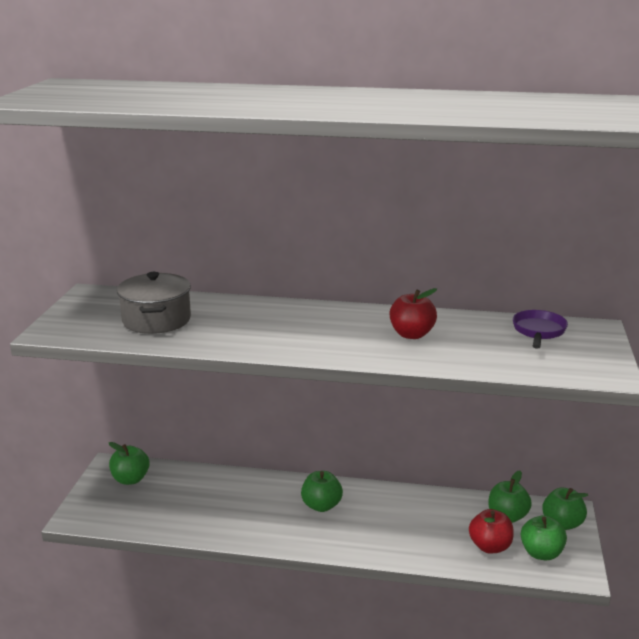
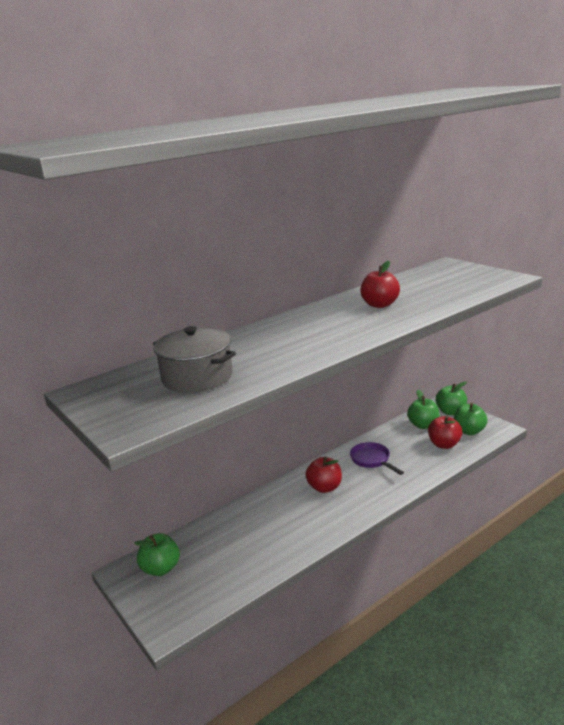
camera: 45 degrees left, 0 degrees up
(321, 506) = (324, 487): green apple -> red apple
(538, 331) = (430, 276): purple pan -> purple pan (372, 460)

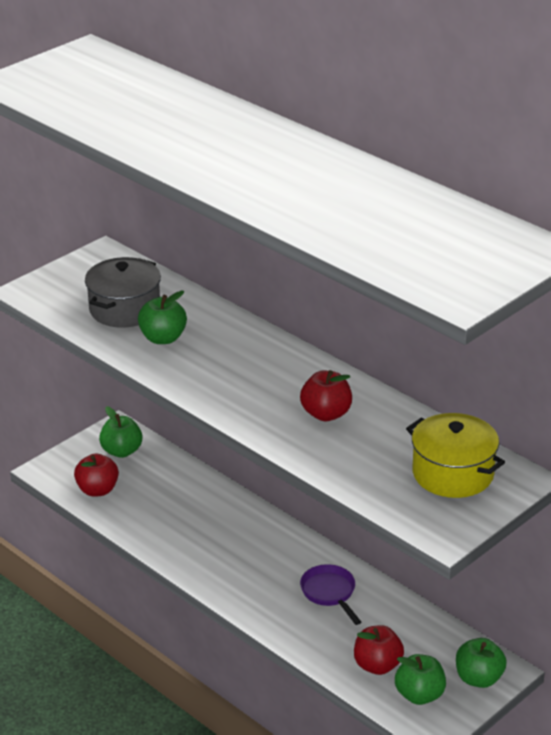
camera: 80 degrees right, 10 degrees up
(324, 487) = (264, 553): red apple -> red apple (97, 490)
(372, 460) = (330, 593): purple pan -> purple pan turned 75 degrees counterclockwise
(423, 425) = (431, 646): green apple -> green apple (163, 338)
(446, 276) = (453, 473): none -> yellow pot

